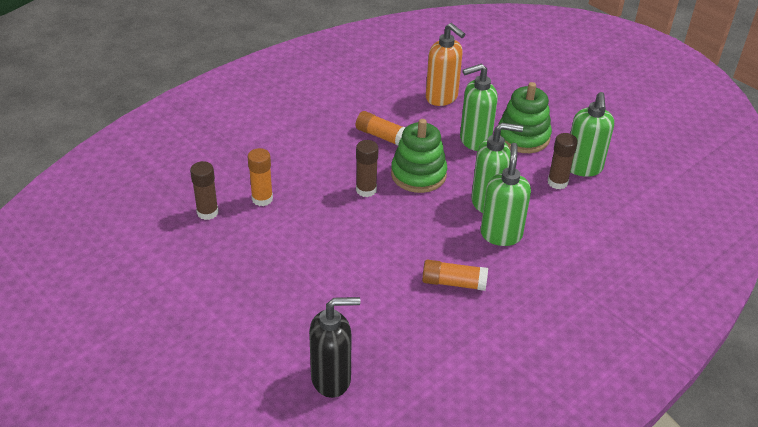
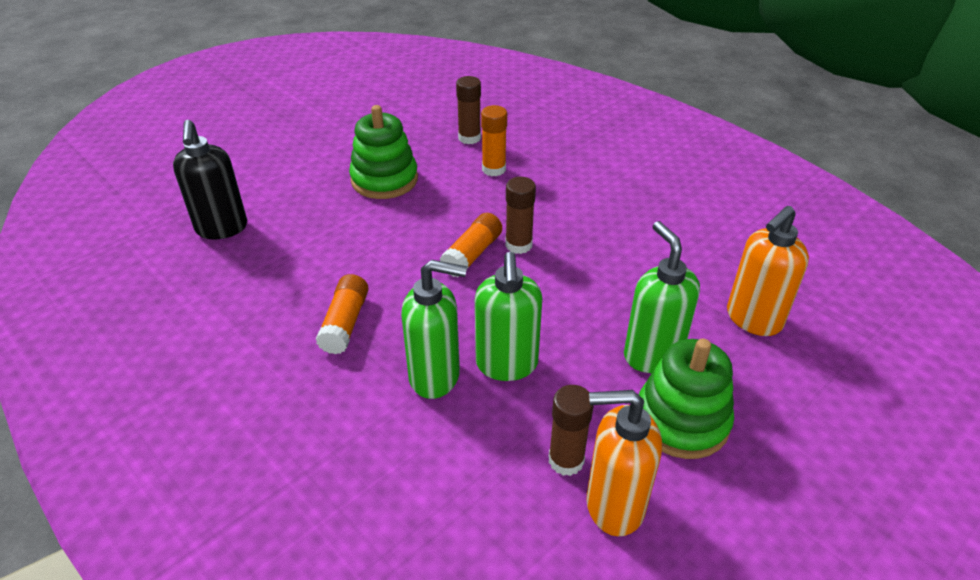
camera: 90 degrees right, 0 degrees up
(382, 136) = (634, 257): orange glue stick -> orange glue stick (472, 254)
(418, 174) = (557, 292): green stacking toy -> green stacking toy (384, 180)
(583, 168) = (613, 505): green soap dispenser -> orange soap dispenser

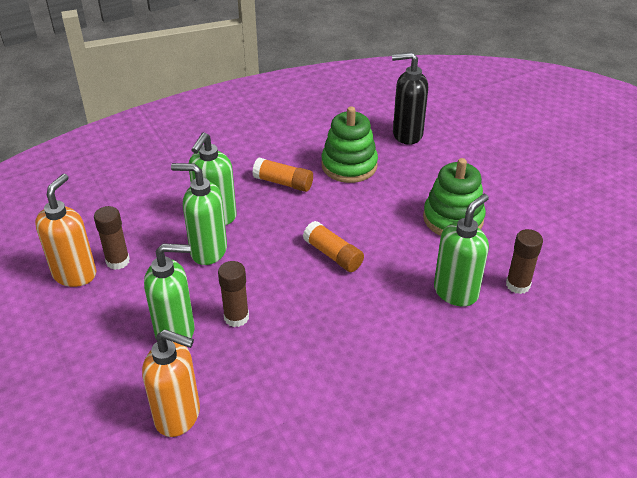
camera: 105 degrees right, 0 degrees up
(493, 169) = (456, 292): orange glue stick -> green soap dispenser
(518, 245) = (335, 285): brown glue stick -> brown glue stick (236, 317)
(681, 420) = (111, 328): green stacking toy -> green stacking toy (349, 165)
(753, 319) = (178, 416): orange soap dispenser -> orange soap dispenser turned 135 degrees clockwise

